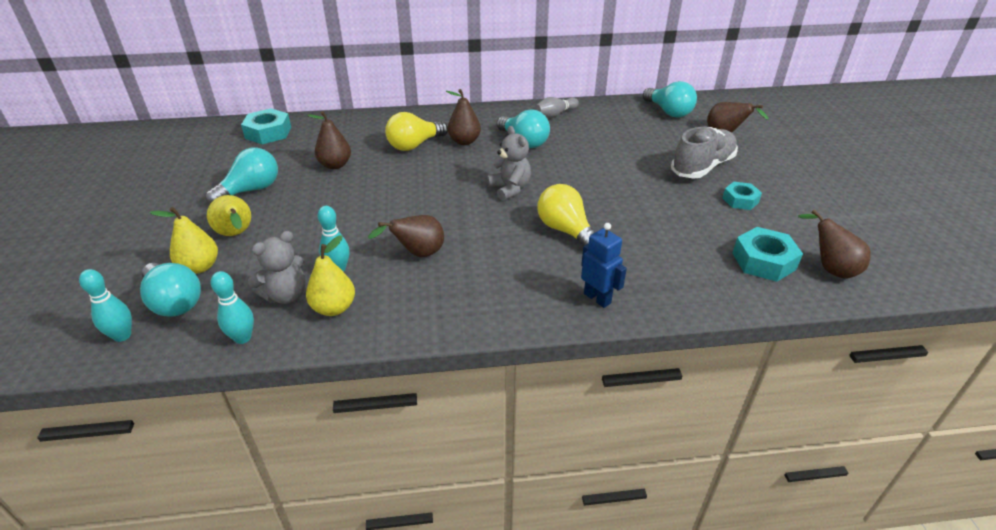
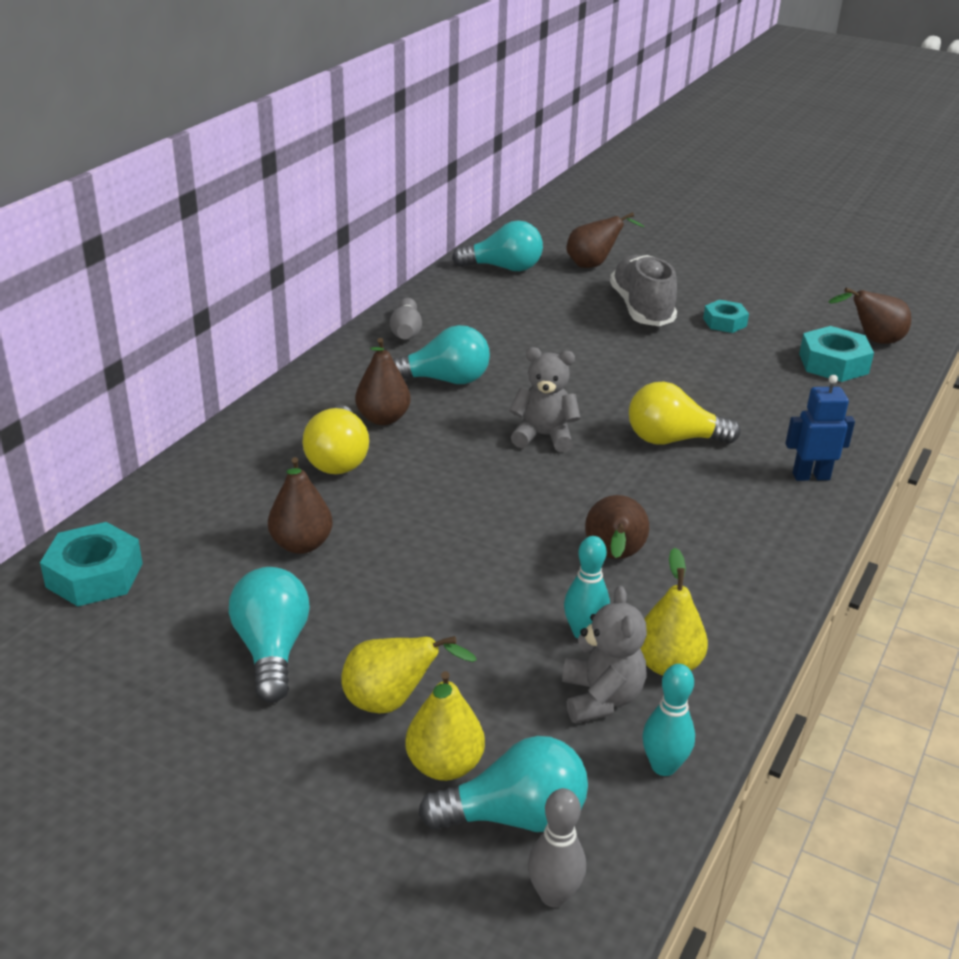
camera: 55 degrees left, 5 degrees down
(122, 336) = (553, 895): turquoise bowling pin -> grey bowling pin

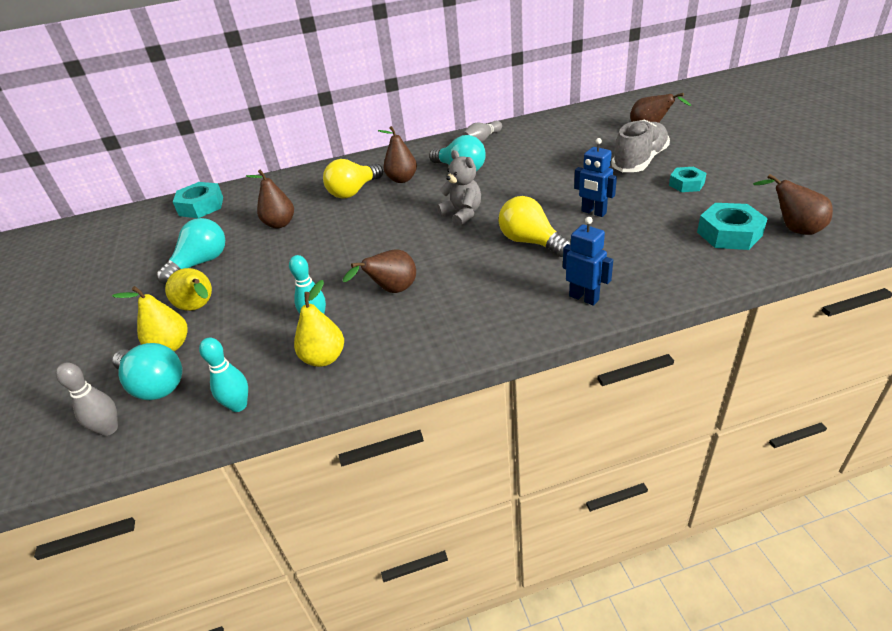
camera: 50 degrees right, 5 degrees up
(504, 268) = (589, 119): turquoise light bulb -> none
(601, 698) = (270, 355): grey teddy bear -> none
(684, 383) = (593, 212): none -> blue robot

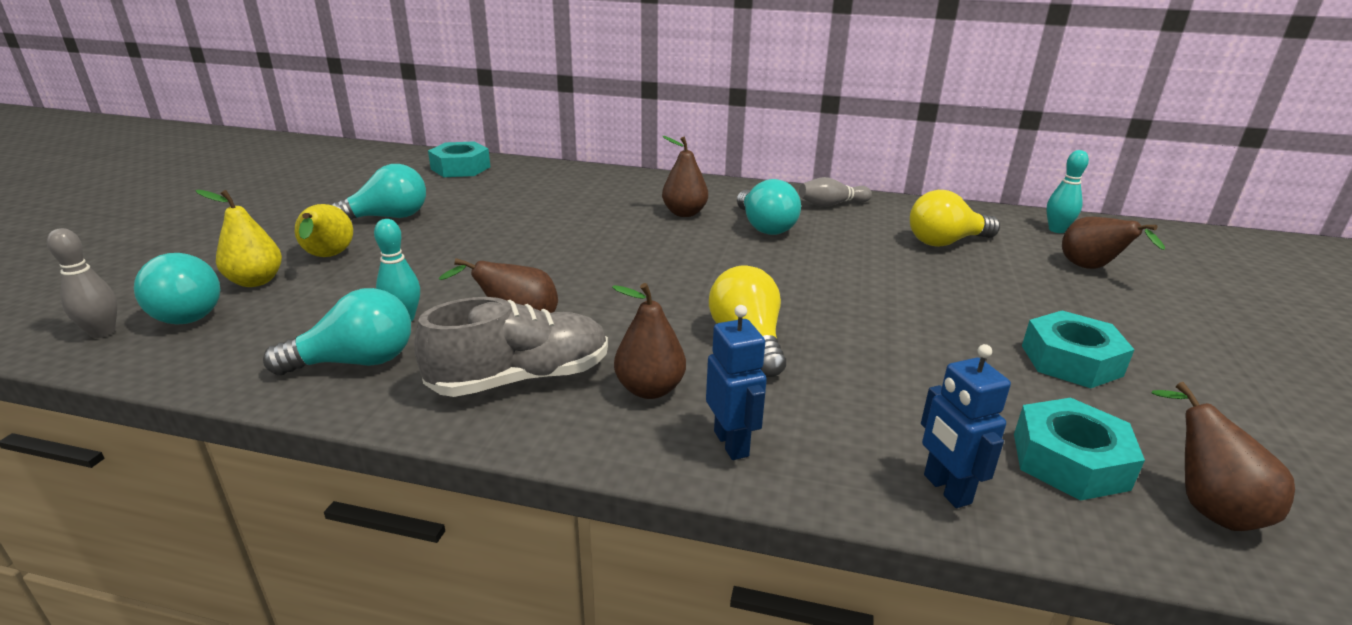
camera: 25 degrees right, 10 degrees down
(238, 405) = (219, 368): turquoise bowling pin -> turquoise bowling pin (1057, 230)
(280, 224) = (504, 210): brown pear -> brown pear (650, 389)
(324, 358) = (356, 362): yellow pear -> turquoise light bulb
(354, 191) = (617, 206): yellow light bulb -> yellow light bulb (945, 242)
(462, 214) = (704, 275): grey teddy bear -> none
(593, 212) = (878, 340): blue robot -> blue robot (946, 489)
(639, 161) = (1026, 303): grey shoe -> grey shoe (520, 379)
(686, 184) = (1071, 360): turquoise nut -> turquoise nut, size x1.55

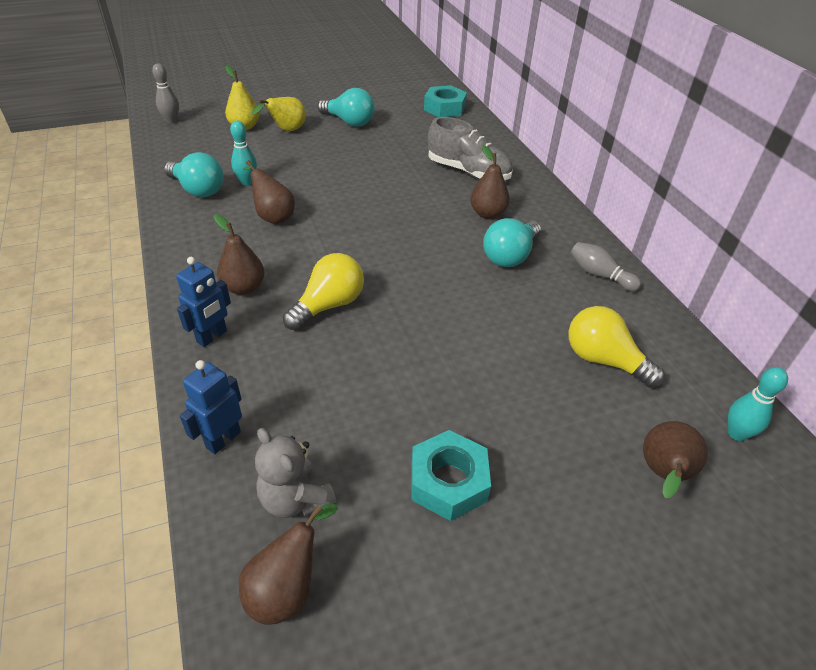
camera: 55 degrees right, 15 degrees up
(191, 310) = (205, 128): turquoise light bulb -> none
(520, 379) = (220, 242): grey shoe -> grey shoe (468, 172)
(1069, 461) = (295, 499): turquoise nut -> grey teddy bear

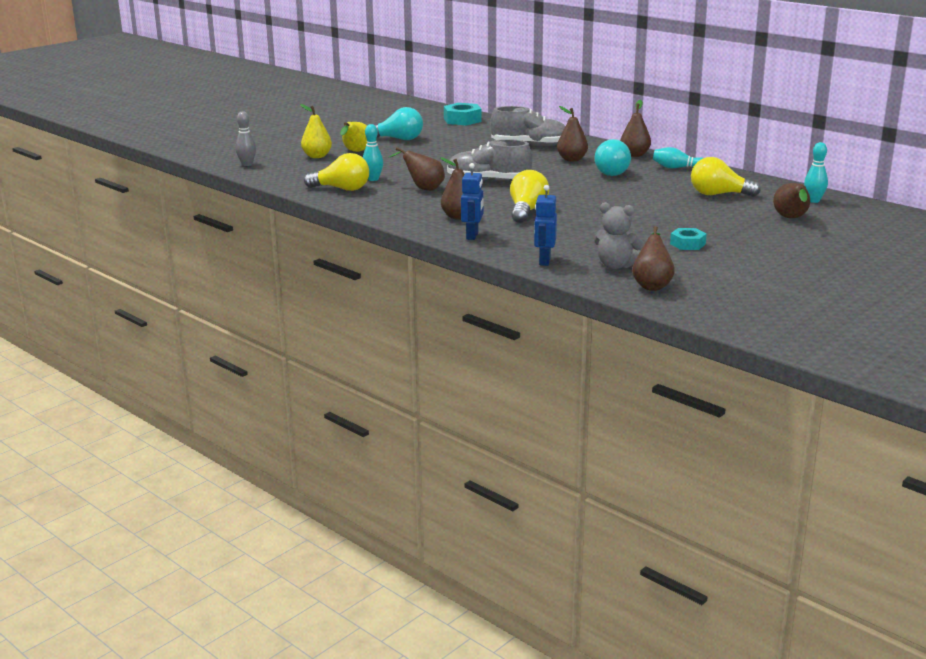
camera: 25 degrees left, 20 degrees down
(198, 189) = (342, 189): turquoise light bulb -> yellow light bulb
(354, 226) = (488, 181): none -> grey shoe
(448, 481) = (687, 244): turquoise nut -> turquoise nut, size x0.65
(570, 228) = (634, 155): none -> brown pear
(599, 275) = (677, 168): grey bowling pin -> turquoise bowling pin

